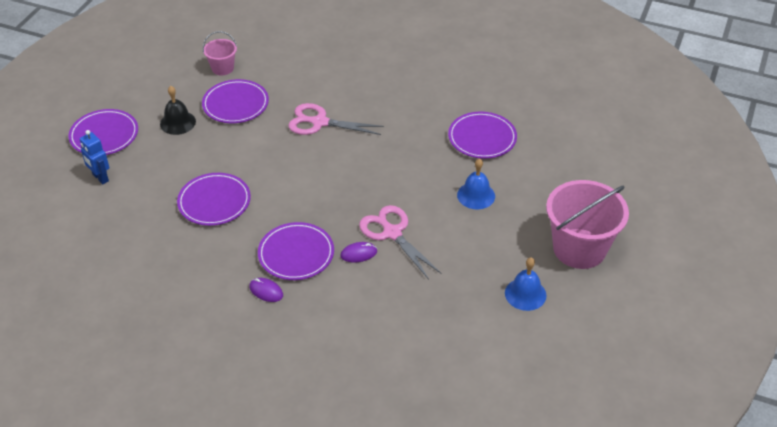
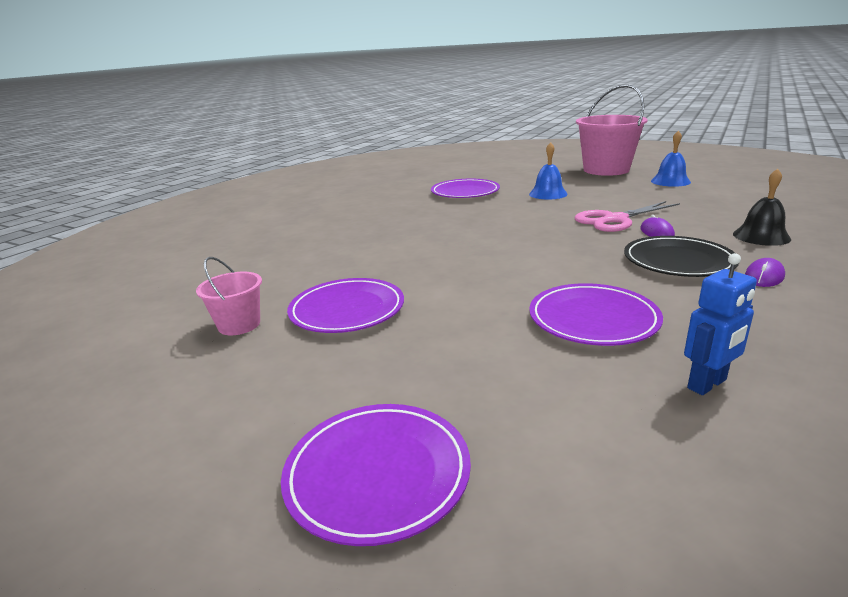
camera: 80 degrees left, 20 degrees down
(100, 178) = (545, 469): blue robot -> blue robot (707, 384)
(177, 122) = (371, 364): black bell -> black bell (761, 236)
(296, 254) = (678, 261): purple plate -> black plate
(319, 122) = (416, 254): pink scissors -> none

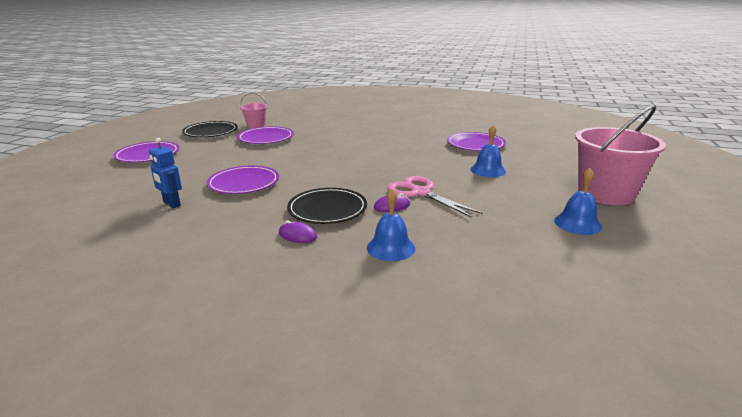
camera: 75 degrees right, 0 degrees up
(238, 382) = (210, 132): none -> black plate
(761, 236) = (391, 247): black bell -> blue bell

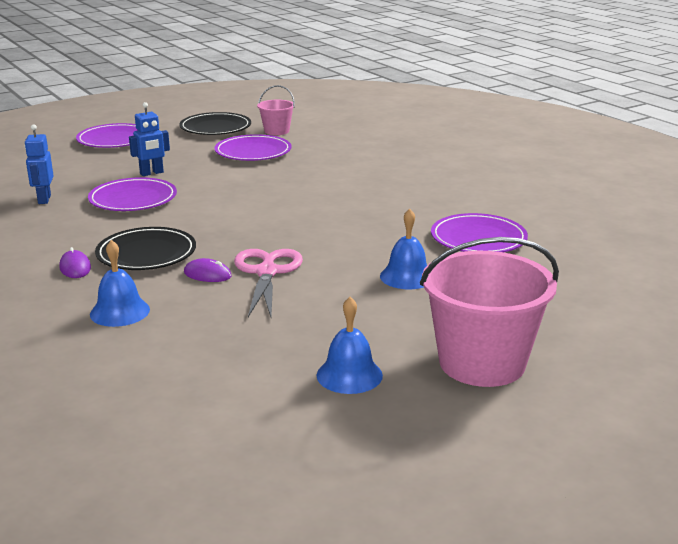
camera: 40 degrees right, 0 degrees up
(222, 166) = (152, 173): none -> blue robot

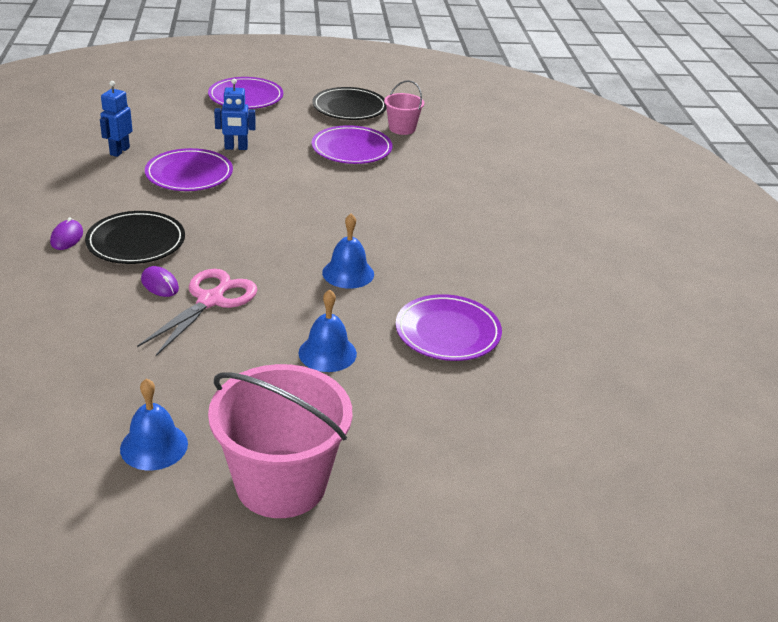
camera: 25 degrees right, 10 degrees up
(120, 311) = (51, 299): blue bell -> blue bell (348, 273)

